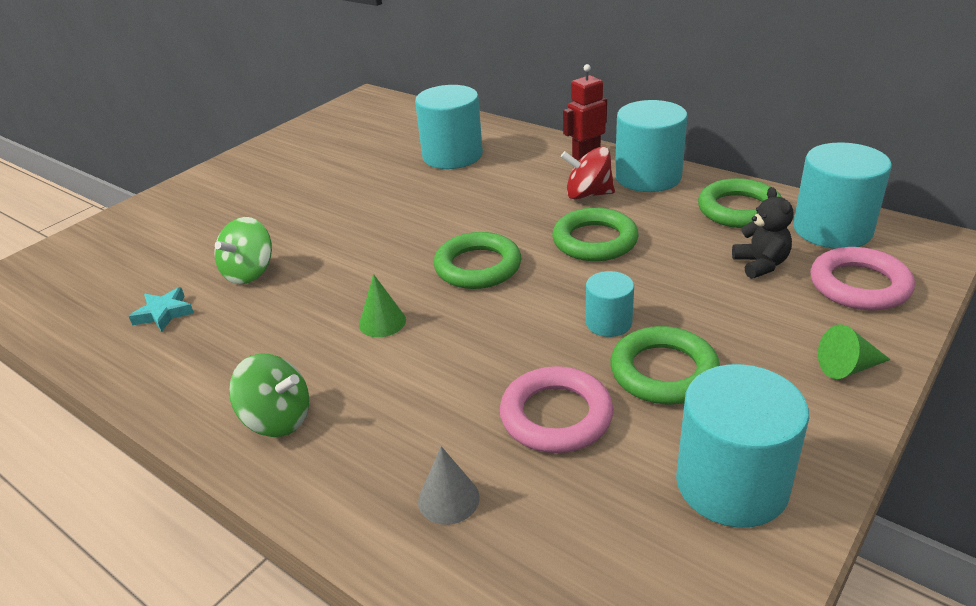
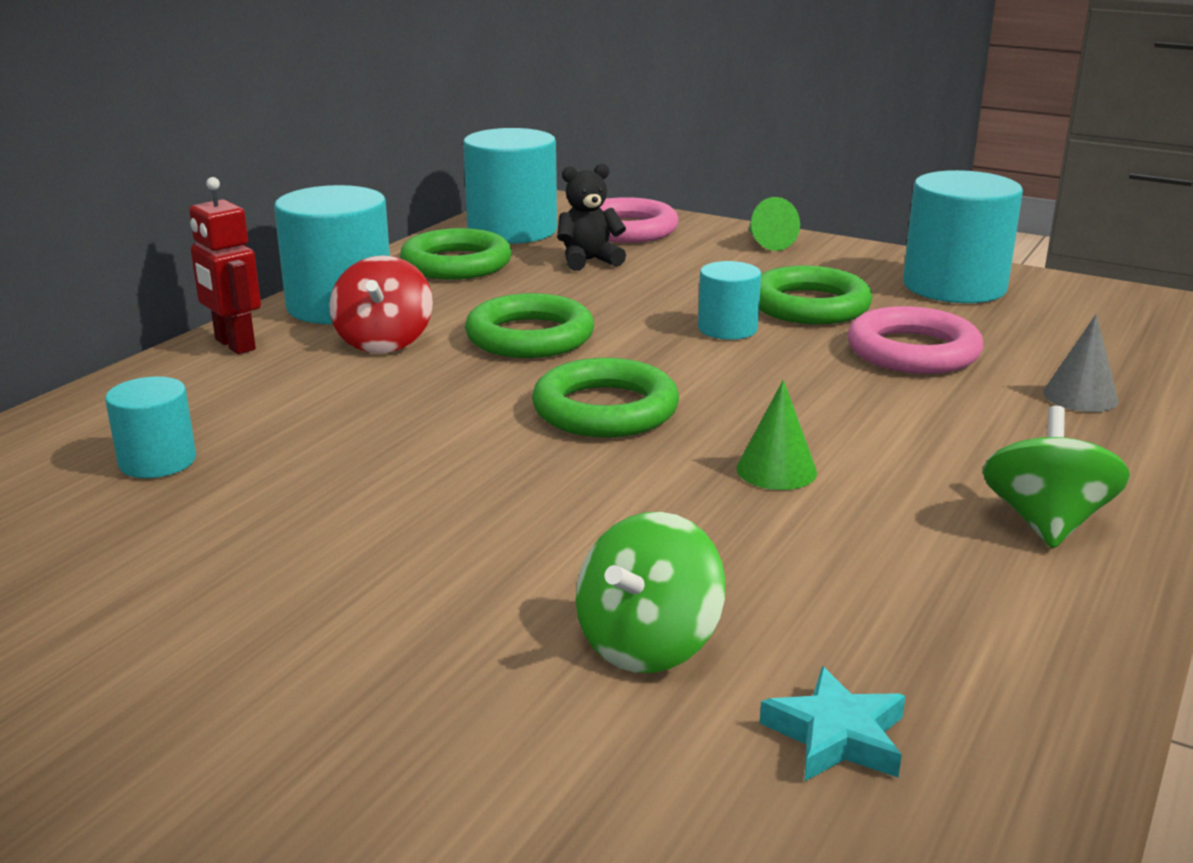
camera: 100 degrees left, 10 degrees down
(249, 272) = (648, 644): green spinning top -> green spinning top turned 105 degrees clockwise
(452, 156) = (157, 461): turquoise cylinder -> turquoise cylinder, size x0.54

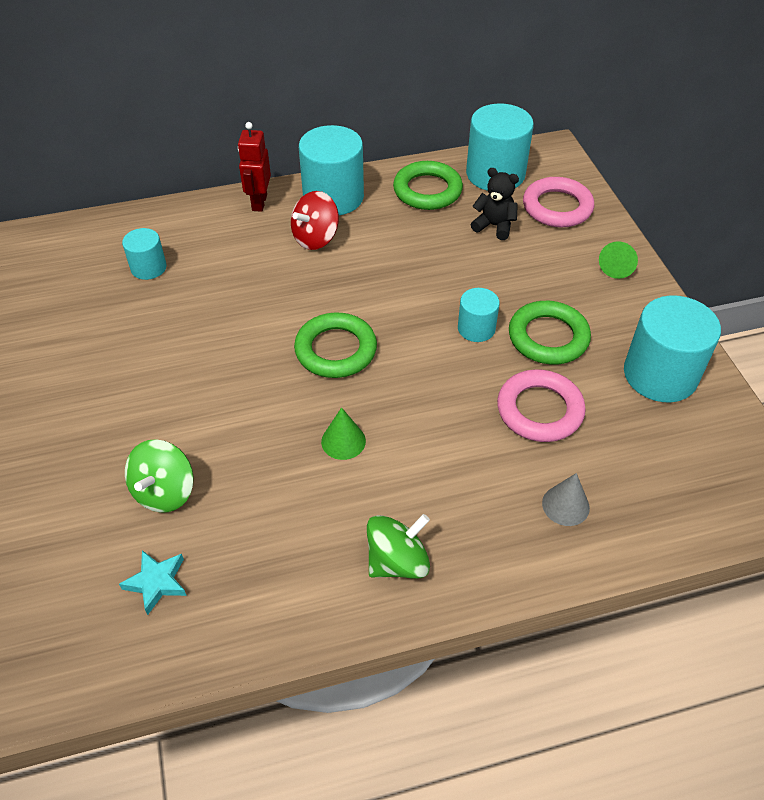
camera: 45 degrees right, 25 degrees up
(530, 337) = (379, 274): green ring -> none
(648, 644) = (165, 492): green spinning top -> green spinning top turned 60 degrees counterclockwise

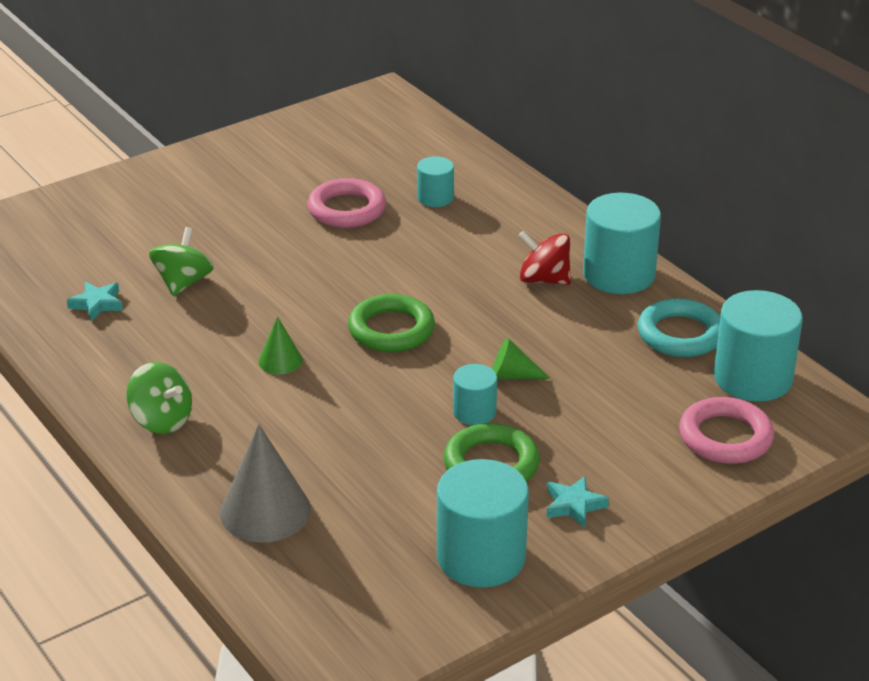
camera: 70 degrees right, 15 degrees down
(165, 492) = (183, 282): green spinning top -> green spinning top turned 105 degrees clockwise
(259, 202) = (574, 231): red robot -> none
(427, 190) = (680, 334): green ring -> turquoise ring
(494, 226) = (653, 394): black teddy bear -> none
(539, 410) = (380, 475): pink ring -> pink ring (347, 209)
(565, 505) = (265, 511): grey cone -> grey cone, size x1.84
(611, 305) = (574, 505): none -> turquoise star
(617, 266) = (647, 501): green cone -> green cone (512, 376)

